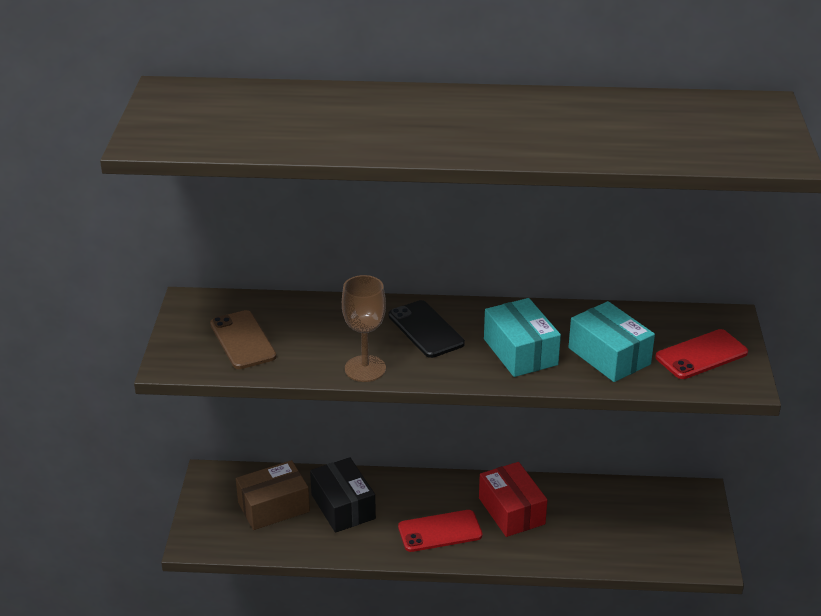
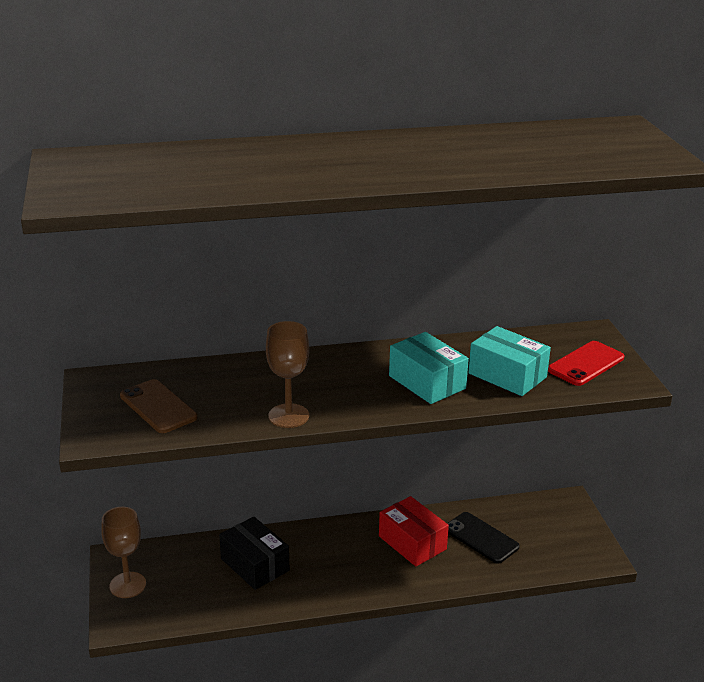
camera: 15 degrees left, 5 degrees down
(214, 506) = (127, 585): none -> brown goblet
(273, 507) = (187, 576): brown box -> none
(426, 329) = (332, 375): black phone -> black phone (481, 538)
(440, 531) = (353, 572): red phone -> none

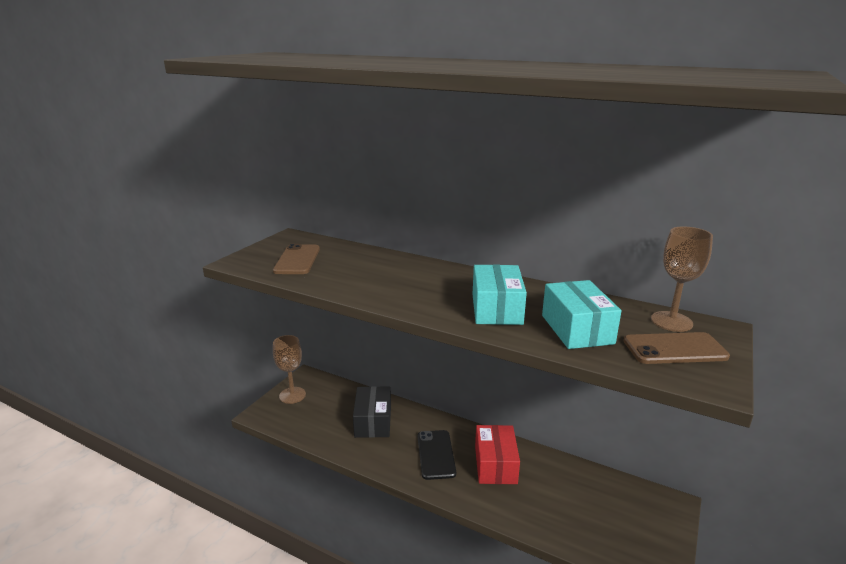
camera: 40 degrees right, 5 degrees down
(288, 416) = (361, 292): brown goblet -> brown goblet (671, 321)
(481, 538) = (556, 491): black phone -> black phone (436, 454)
(586, 364) = (674, 349): red phone -> brown phone

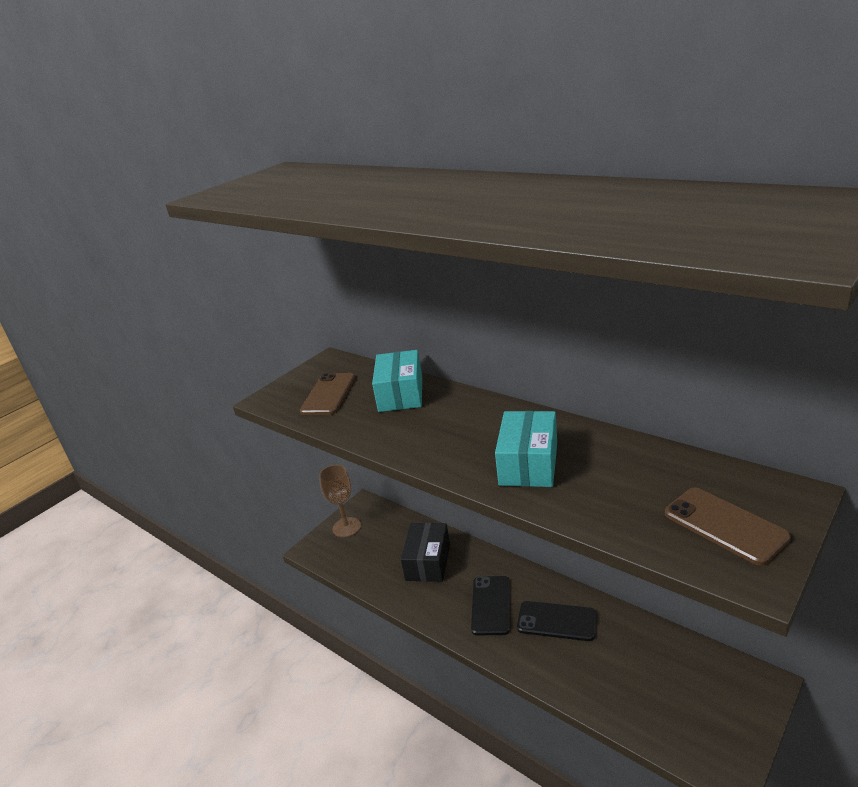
camera: 15 degrees right, 5 degrees up
(495, 464) = (556, 621): red box -> black phone
(577, 329) = (614, 494): turquoise box -> turquoise box (401, 394)
(671, 321) = (737, 483): brown goblet -> none
(674, 349) = (725, 525): brown phone -> brown phone turned 45 degrees clockwise

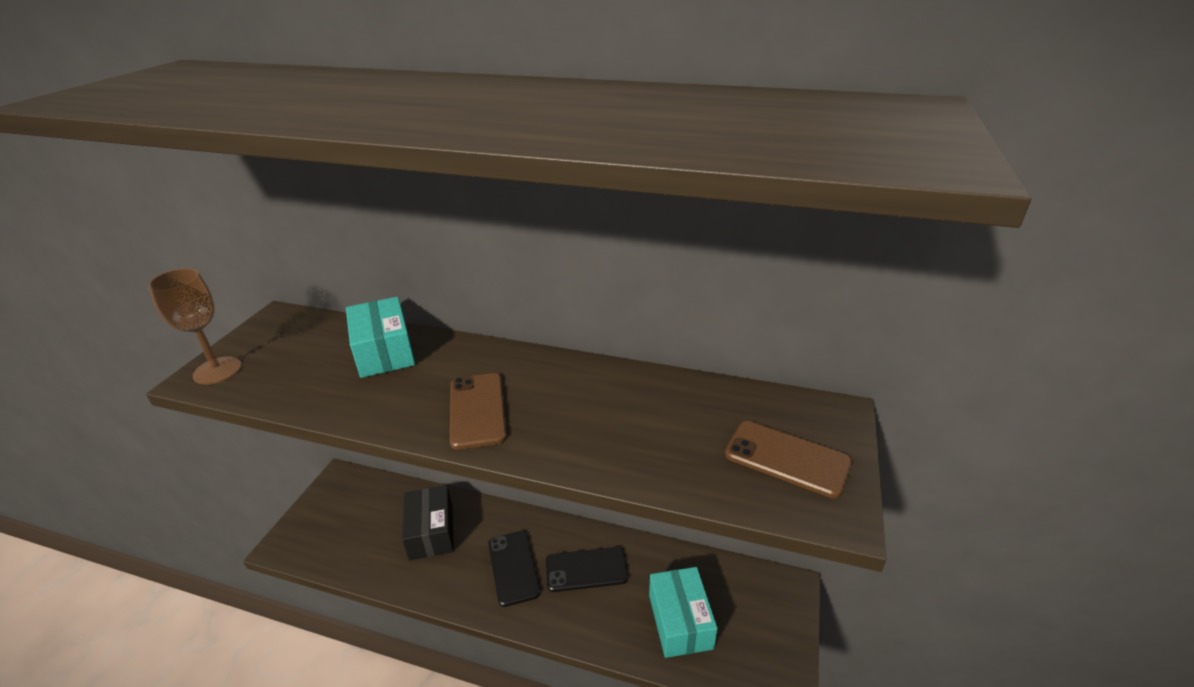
camera: 25 degrees left, 5 degrees up
(328, 394) = (287, 362): brown phone -> brown phone (477, 410)
(346, 527) = (323, 509): brown goblet -> brown goblet (217, 371)
(528, 464) = (563, 419): turquoise box -> turquoise box (680, 621)

